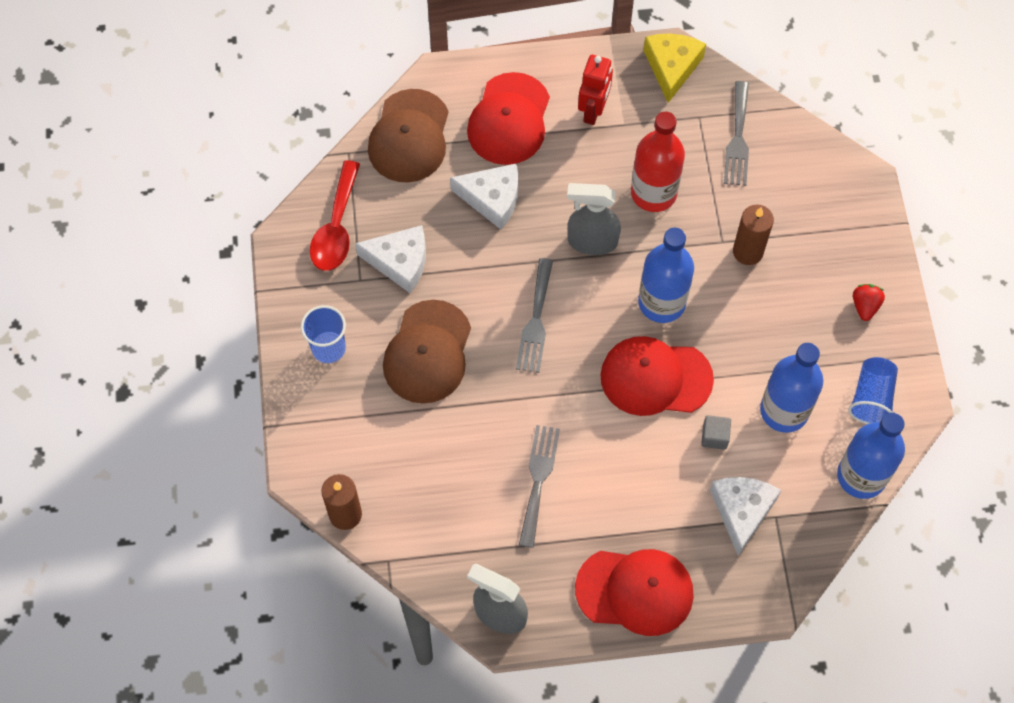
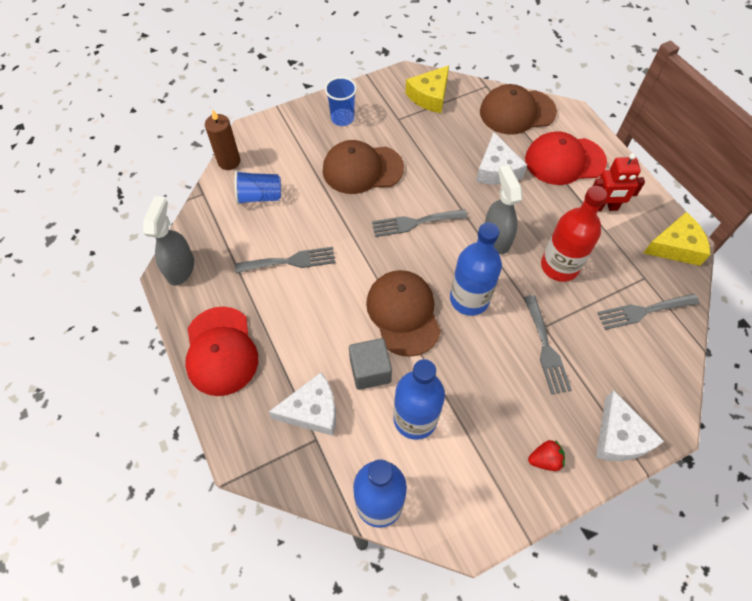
camera: 70 degrees right, 5 degrees down
(336, 227) = (430, 96): red spoon -> yellow cheese
(400, 262) = (422, 135): white cheese -> white cheese (619, 437)
(655, 378) = (403, 313): red cap -> brown cap
(714, 437) = (370, 370): grey cube -> grey cube, size x1.63
(748, 251) = (546, 348): brown candle -> grey fork
(871, 398) = (458, 490): blue cup -> blue cup (259, 196)

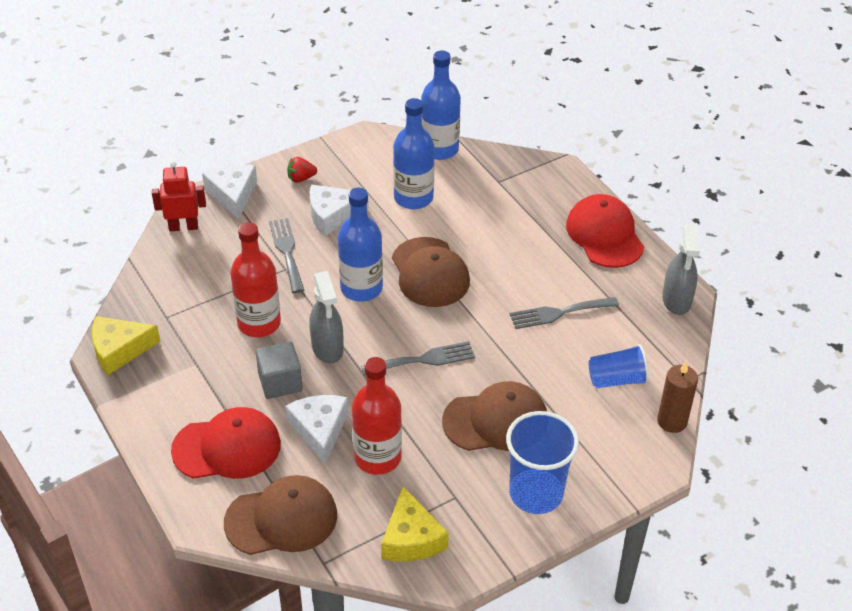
camera: 175 degrees right, 15 degrees down
(312, 410) = (506, 198): white cheese -> white cheese (332, 215)
(342, 118) = (536, 493): blue cup -> blue cup, size x1.59
(370, 370) = (458, 227): grey cube -> grey cube (280, 382)
(430, 96) = (411, 538): yellow cheese -> yellow cheese turned 135 degrees clockwise
(452, 147) = (377, 457): none -> red bottle
(604, 207) = (190, 389): red robot -> red robot (183, 227)
(643, 311) = (179, 286): grey fork -> none

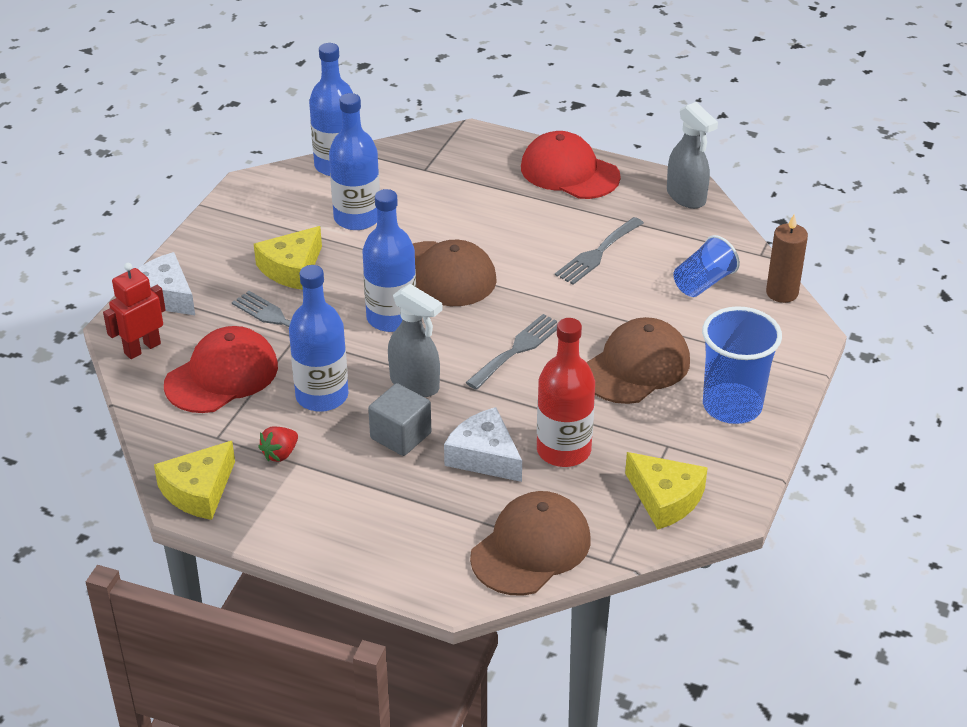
camera: 35 degrees left, 5 degrees down
(227, 447) = (410, 517): red cap -> red cap (222, 375)
(259, 323) = (322, 396): red bottle -> blue bottle
(301, 178) = (222, 250): red strawberry -> red strawberry (280, 454)
(332, 215) = (291, 268): white cheese -> yellow cheese

